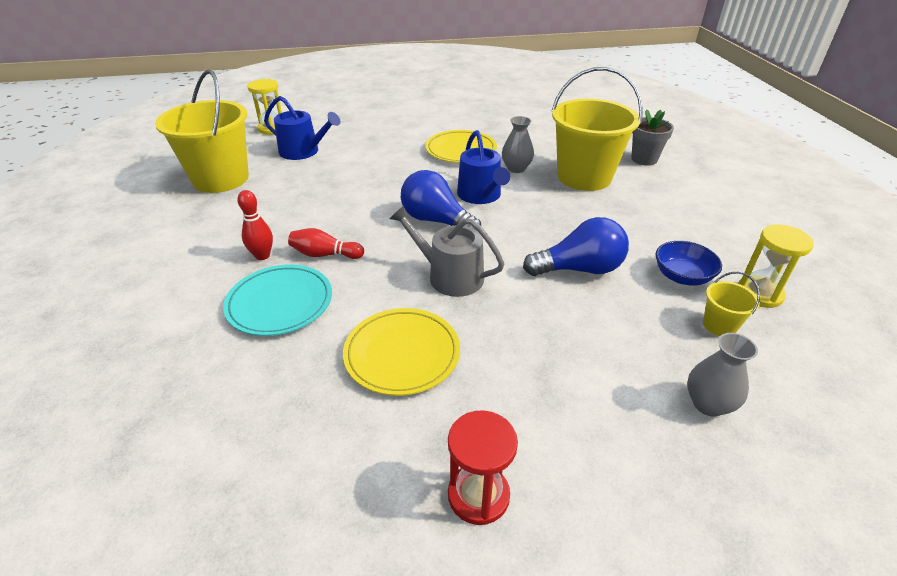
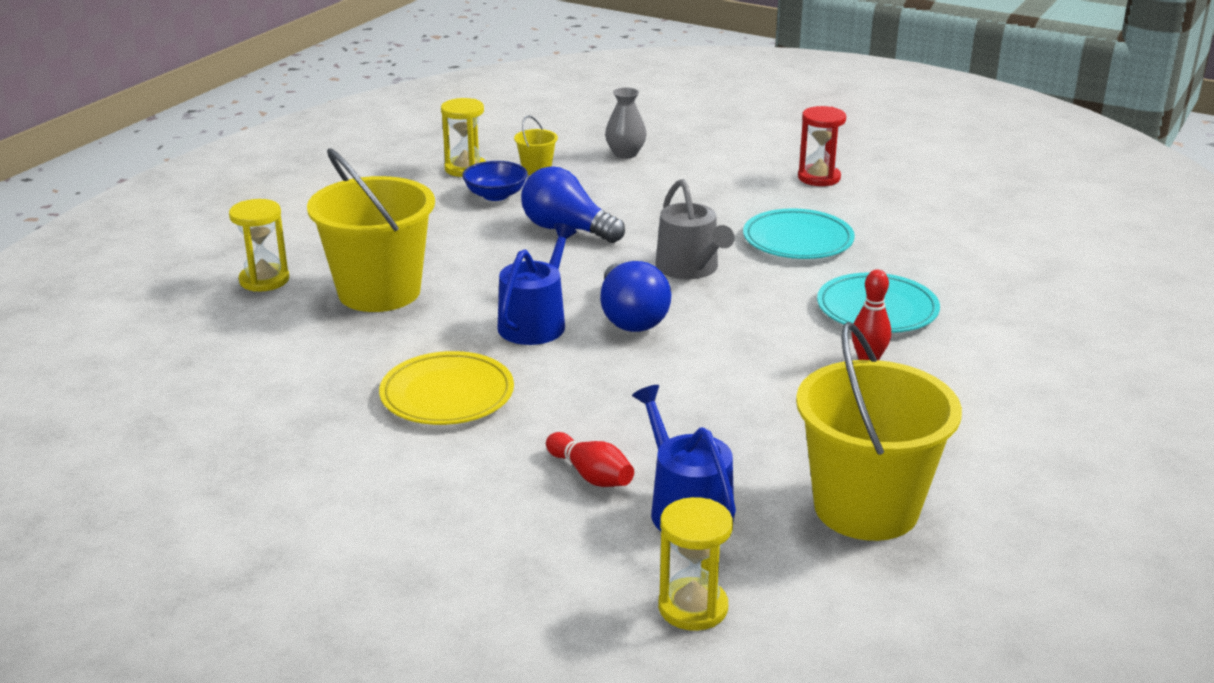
camera: 140 degrees left, 10 degrees down
(325, 254) = (795, 333): red bowling pin -> red bowling pin (591, 475)
(402, 354) = (798, 240): yellow plate -> turquoise plate
(516, 168) = (430, 335): grey vase -> none
(644, 159) = (264, 280): grey flower pot -> yellow hourglass

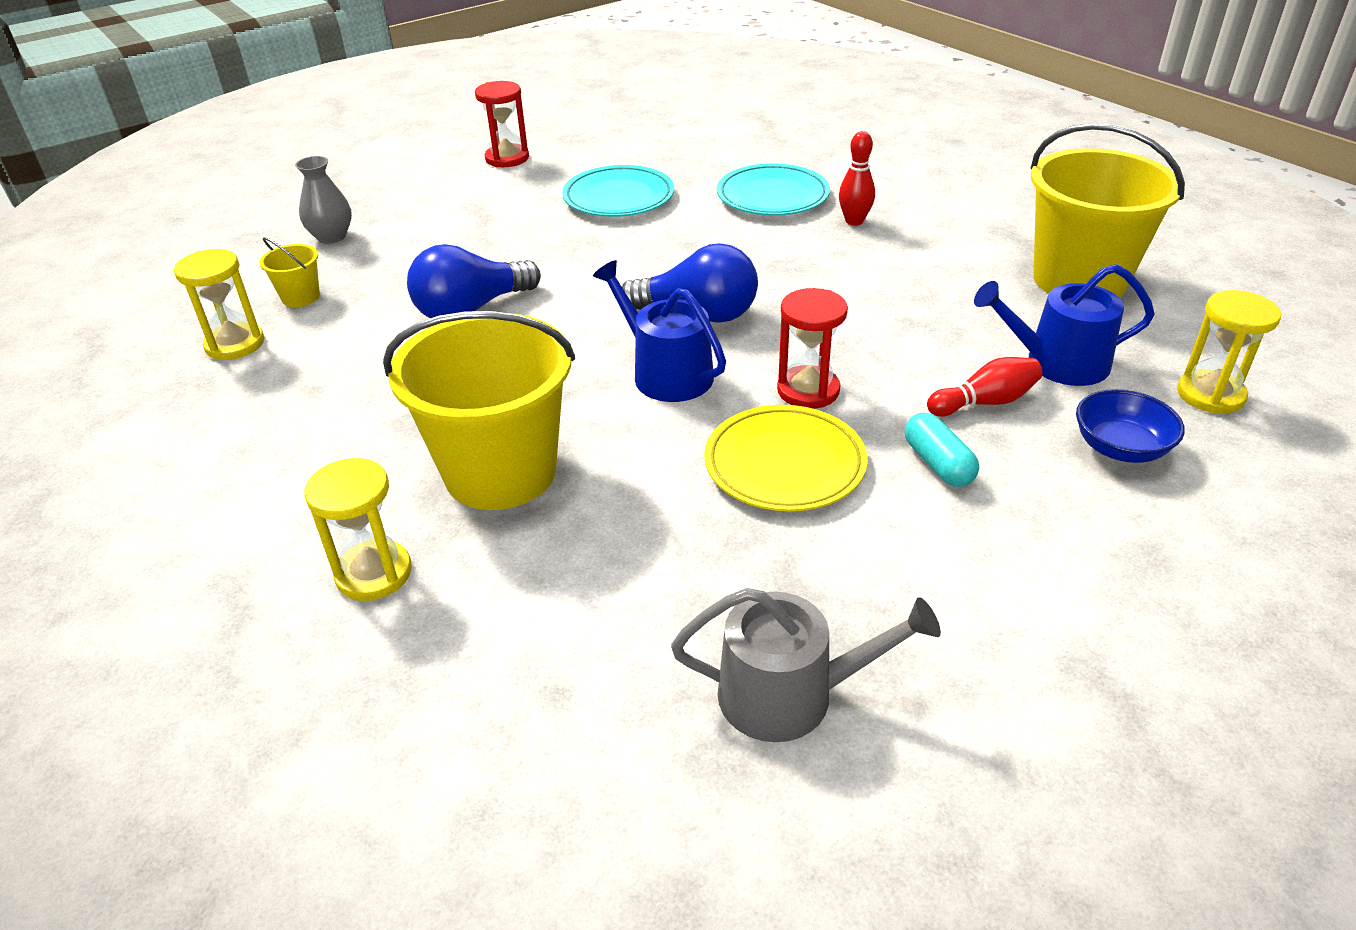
camera: 65 degrees left, 10 degrees up
(486, 463) = (938, 463): none -> turquoise capsule
(495, 195) = (334, 337): blue bowl -> blue bowl (1120, 448)
(552, 387) = (808, 390): none -> red hourglass
(690, 268) = (625, 260): grey watering can -> grey watering can (790, 694)

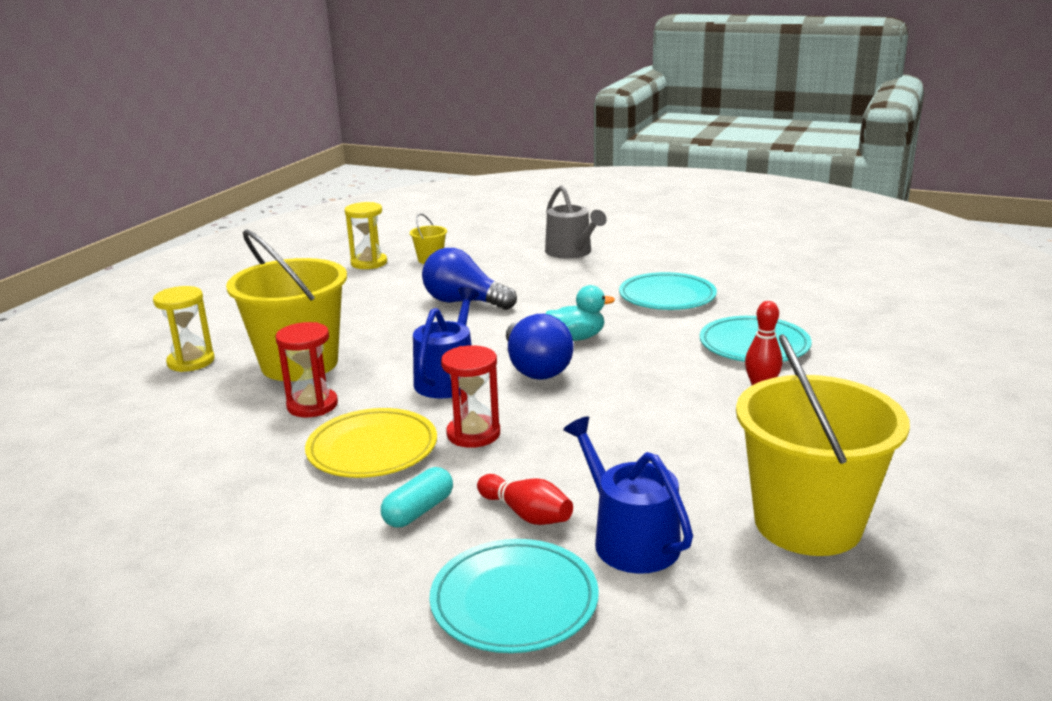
camera: 60 degrees right, 15 degrees down
(331, 237) = (504, 244): grey vase -> none
(507, 158) = (670, 250): red hourglass -> red hourglass (312, 405)
(654, 271) = (577, 338): none -> turquoise duck
(790, 694) = (132, 512): grey watering can -> grey watering can (571, 252)
(1120, 448) = (514, 601): blue bowl -> turquoise plate
(1210, 395) = (663, 646): yellow hourglass -> none

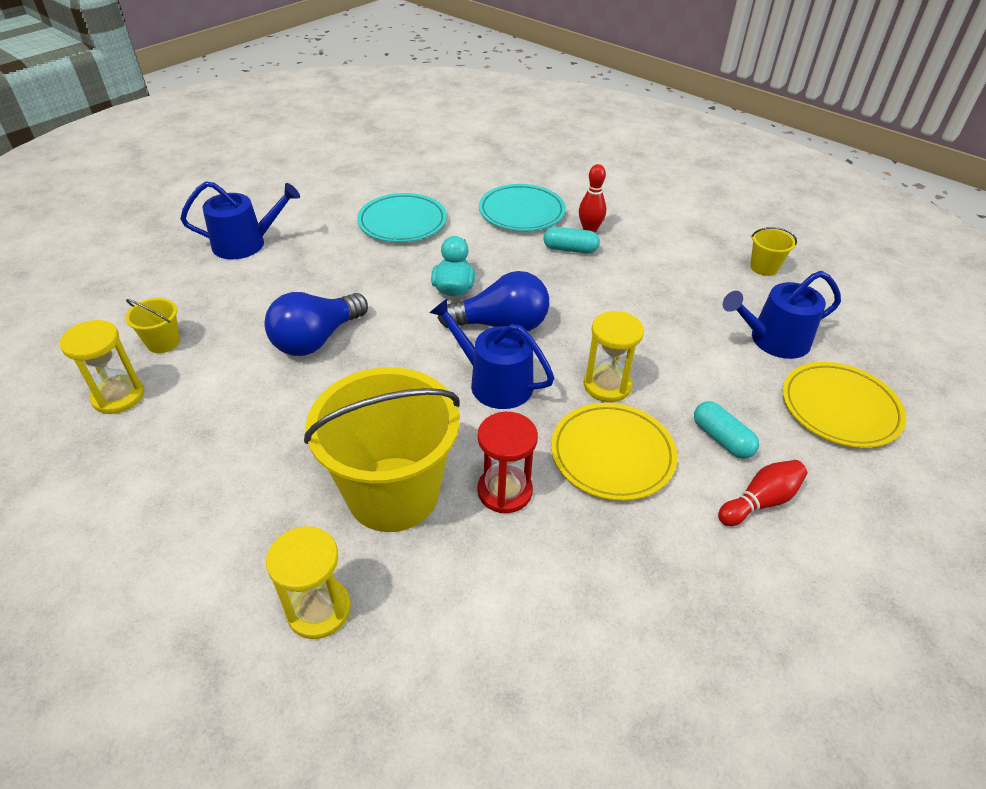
camera: 75 degrees left, 20 degrees up
(473, 434) = (607, 385): red hourglass -> yellow hourglass
(514, 601) = (840, 408): turquoise plate -> yellow plate
(526, 514) = (736, 380): red bowling pin -> red bowling pin (760, 501)
(571, 252) = (245, 243): grey watering can -> blue watering can
(706, 382) = (570, 249): none -> turquoise capsule
(807, 523) = (764, 267): yellow bucket -> yellow bucket, size x0.42

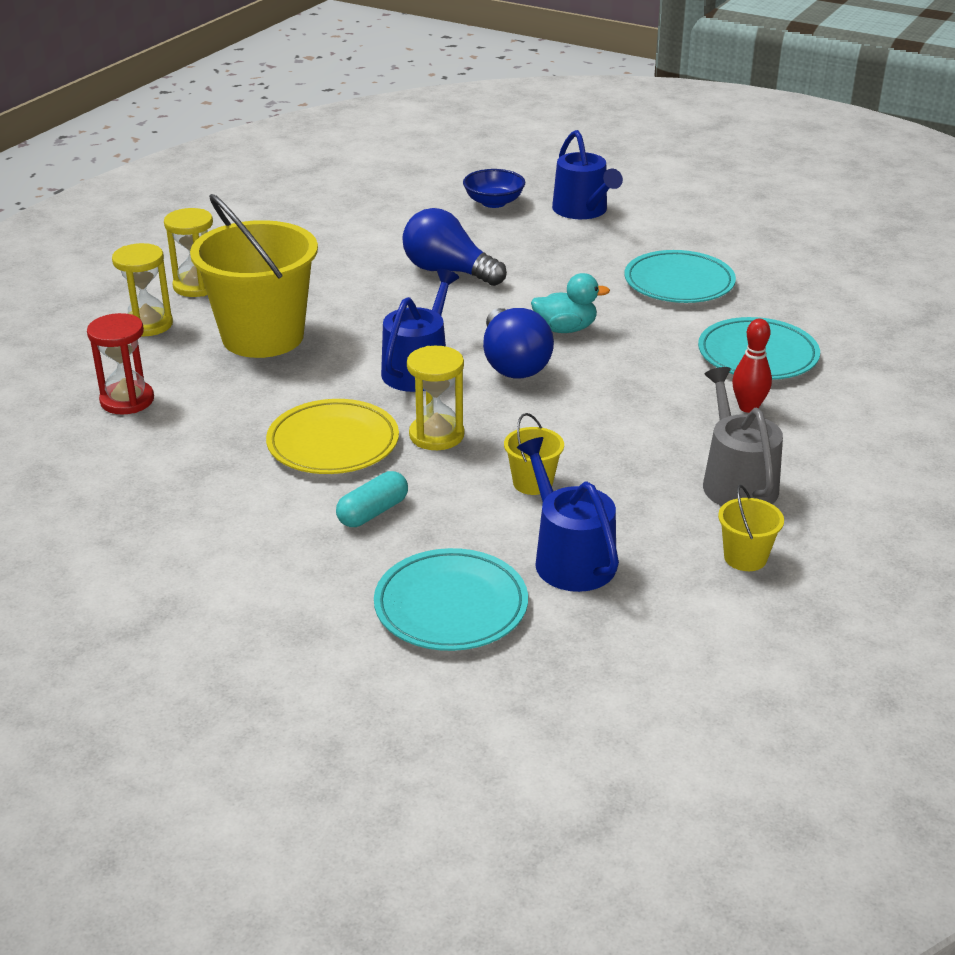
camera: 80 degrees right, 10 degrees down
(118, 396) = (345, 207): yellow hourglass -> yellow hourglass (196, 286)
(163, 342) = (417, 208): yellow bucket -> yellow bucket (532, 483)
(189, 290) = (494, 202): none -> blue bowl
(504, 491) = (275, 388): red hourglass -> red hourglass (127, 400)
(570, 249) = (692, 396): turquoise capsule -> none
(680, 253) = (736, 482): none -> grey watering can
(760, 501) = (286, 536): red bowling pin -> none
(840, 408) = (451, 606): yellow plate -> turquoise plate

